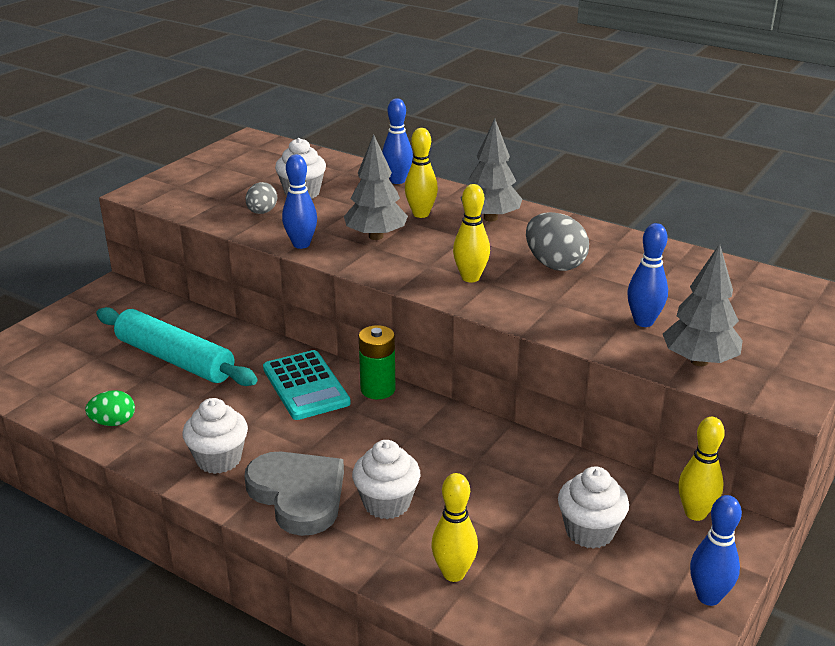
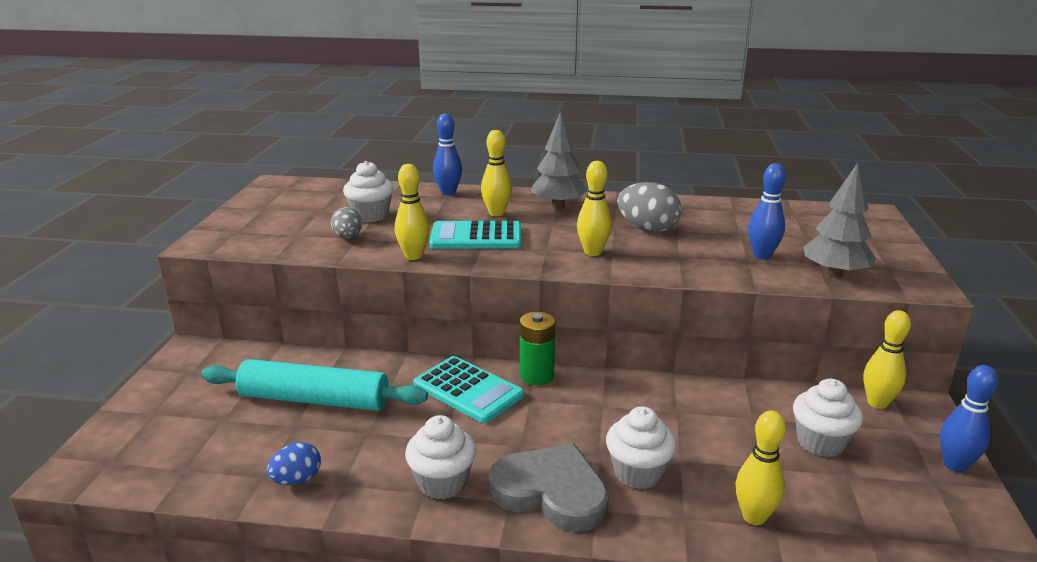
camera: 25 degrees left, 5 degrees down
(113, 422) = (297, 480): green egg -> blue egg
(301, 244) = (414, 256): blue bowling pin -> yellow bowling pin
(376, 236) = (476, 237): grey tree -> turquoise calculator

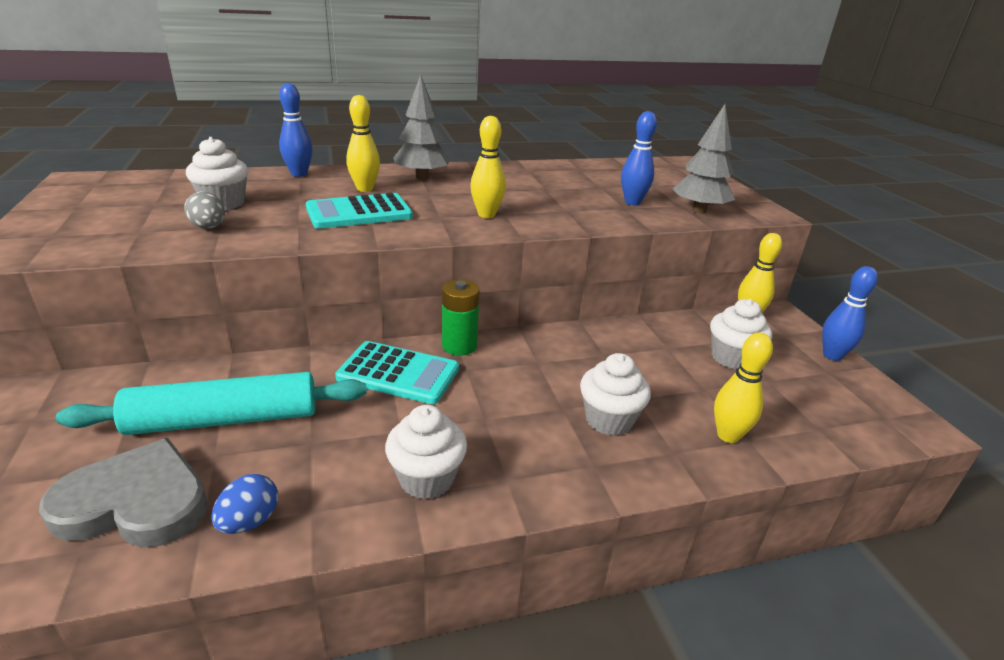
camera: 25 degrees left, 5 degrees up
(414, 256) = (302, 238): yellow bowling pin -> none
(551, 492) = (542, 459): grey heart -> grey heart (136, 502)
(647, 229) = (520, 190): grey egg -> none

